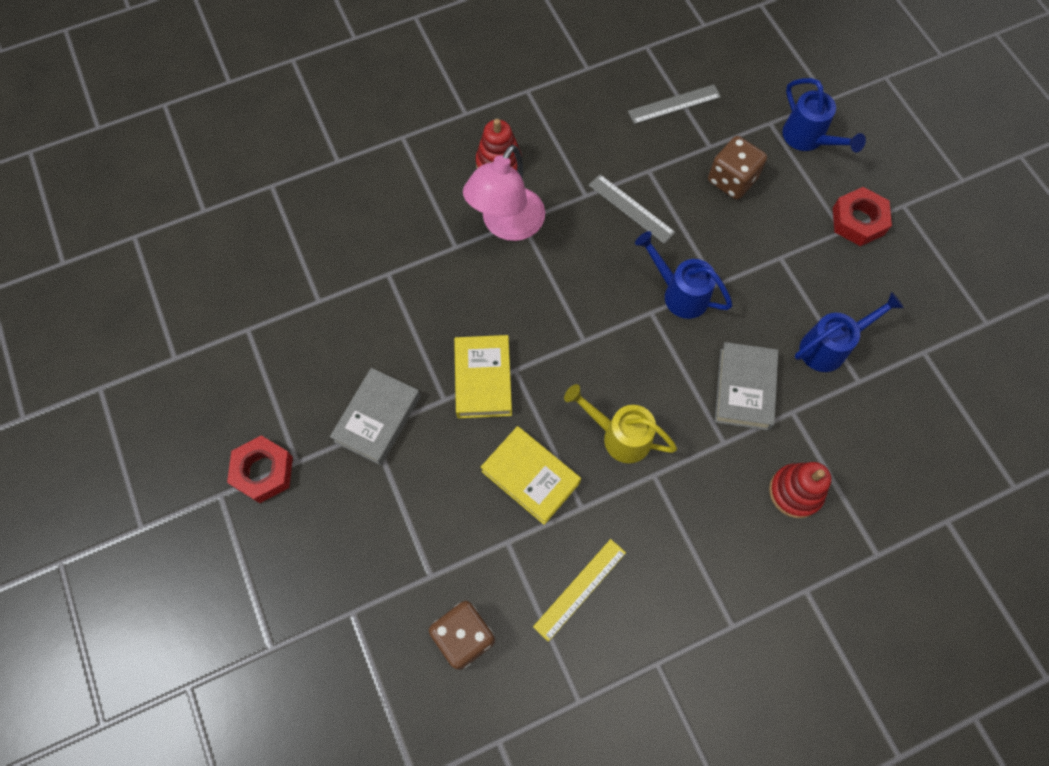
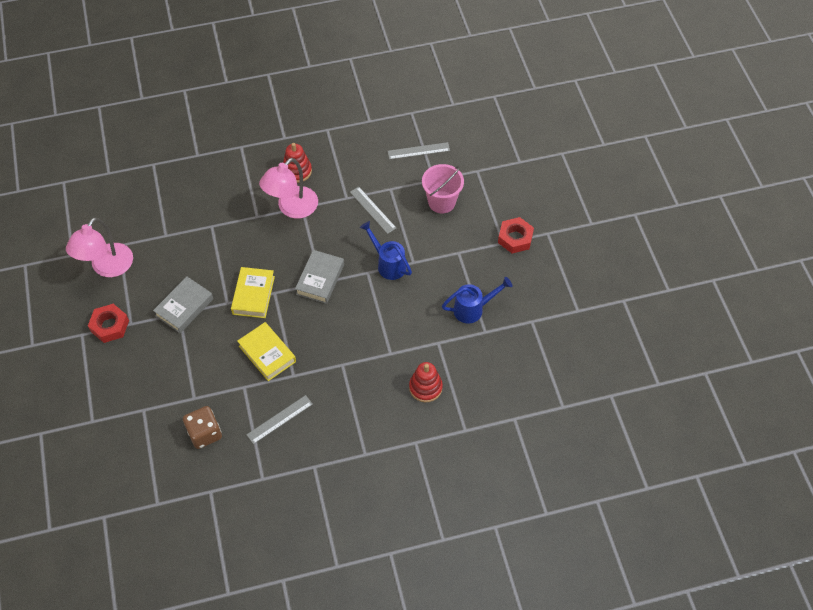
camera: 10 degrees right, 10 degrees down
(237, 370) = (107, 267): none -> pink lamp
(580, 589) = (279, 419): yellow ruler -> grey ruler
(619, 436) = (327, 339): yellow watering can -> none
(732, 180) = (441, 202): brown dice -> pink bucket
(744, 389) = (412, 325): grey book -> grey book (320, 279)
(808, 139) = (498, 184): blue watering can -> none

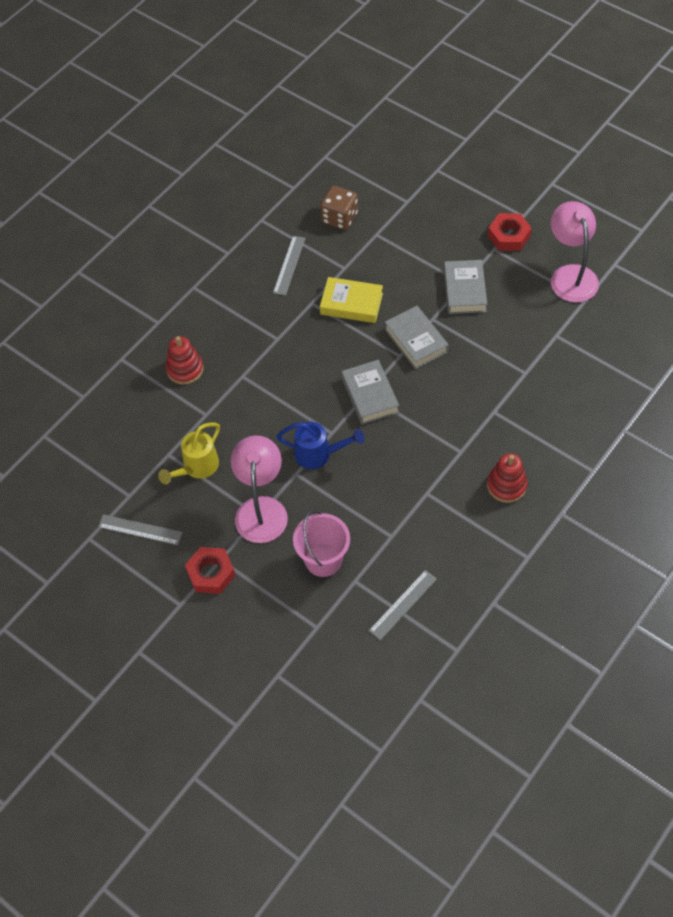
camera: 145 degrees right, 0 degrees up
(253, 295) = (416, 341): yellow book -> grey book
(292, 208) = (468, 443): pink lamp -> pink lamp (261, 509)
(373, 210) = (387, 499): grey ruler -> grey ruler (140, 529)
(473, 309) = (197, 468): blue watering can -> yellow watering can

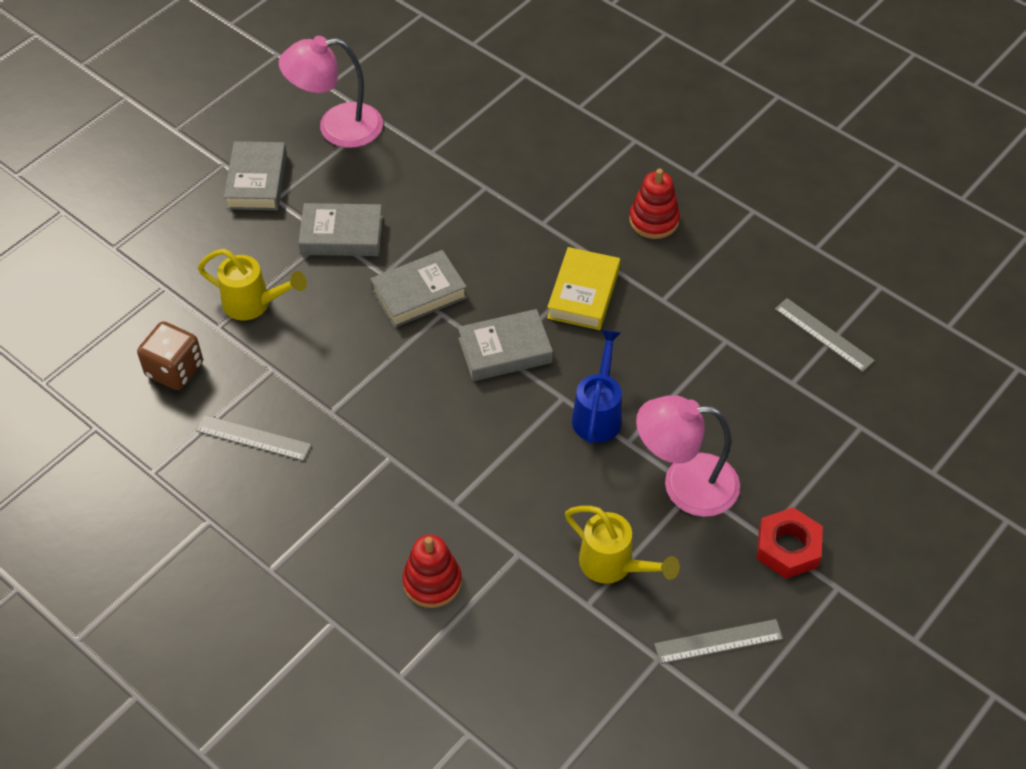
camera: 90 degrees left, 5 degrees down
(140, 529) = (718, 641): grey ruler -> grey ruler turned 60 degrees clockwise
(323, 560) = (763, 415): pink bucket -> none
(351, 304) = (341, 363): yellow book -> yellow book (583, 294)
(397, 250) = (254, 304): none -> yellow watering can
(509, 236) = (257, 181): red nut -> grey book

